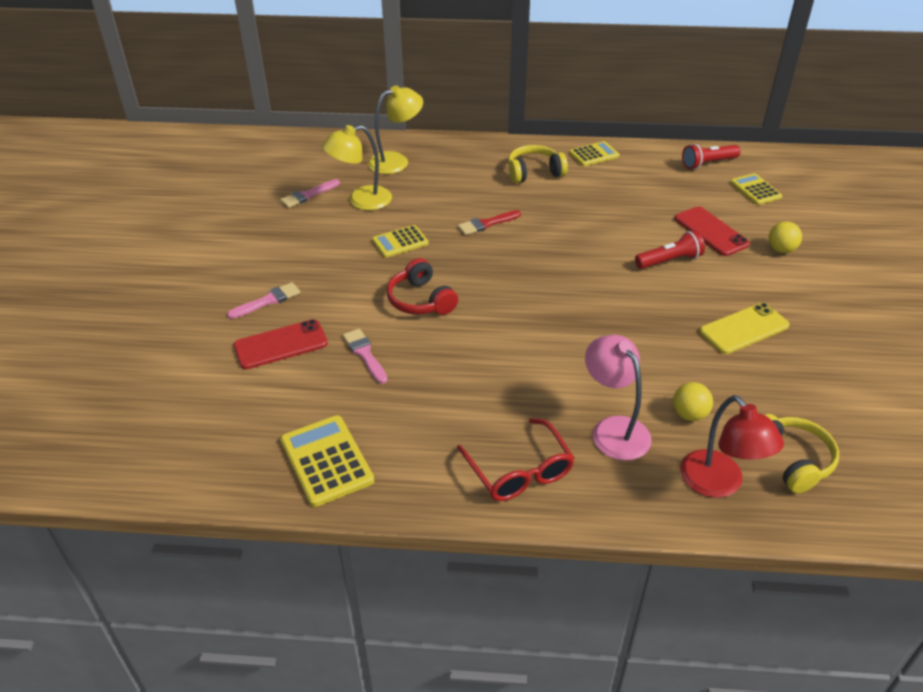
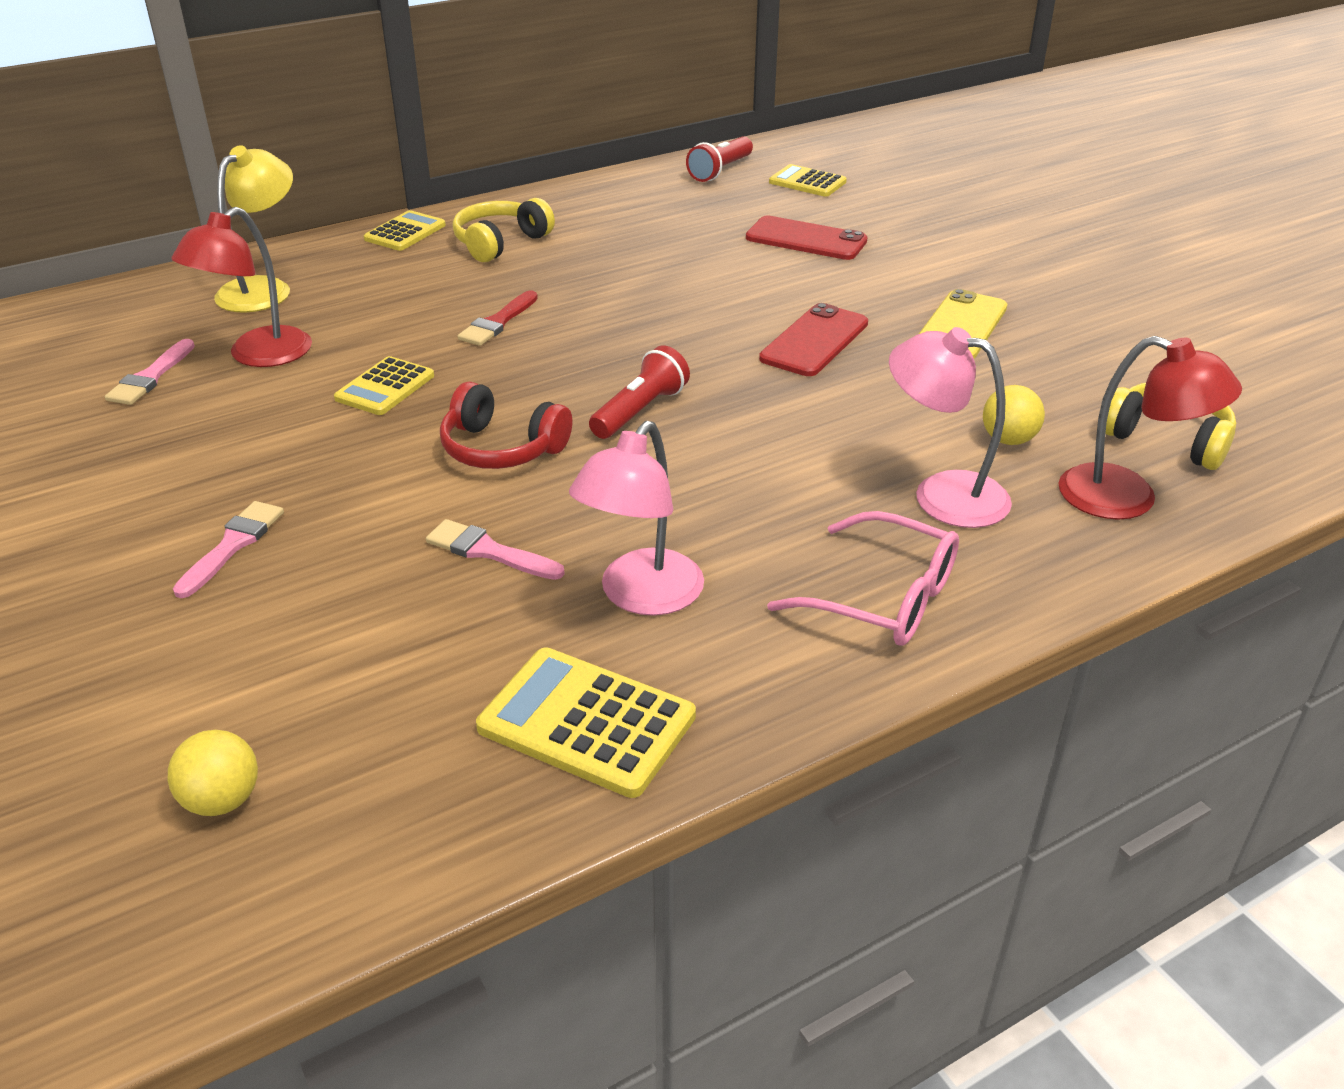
camera: 35 degrees left, 5 degrees down
(281, 345) = (326, 597): red phone -> red phone (814, 341)
(361, 200) = (258, 355): yellow lamp -> red lamp
(408, 411) = (641, 596): none -> pink lamp
(519, 471) = (883, 598): red glasses -> pink glasses
(594, 154) = (562, 200): yellow calculator -> yellow calculator (405, 232)
(669, 260) = (792, 285): red flashlight -> red flashlight (640, 411)
(781, 250) = (906, 233): yellow ball -> yellow ball (222, 800)

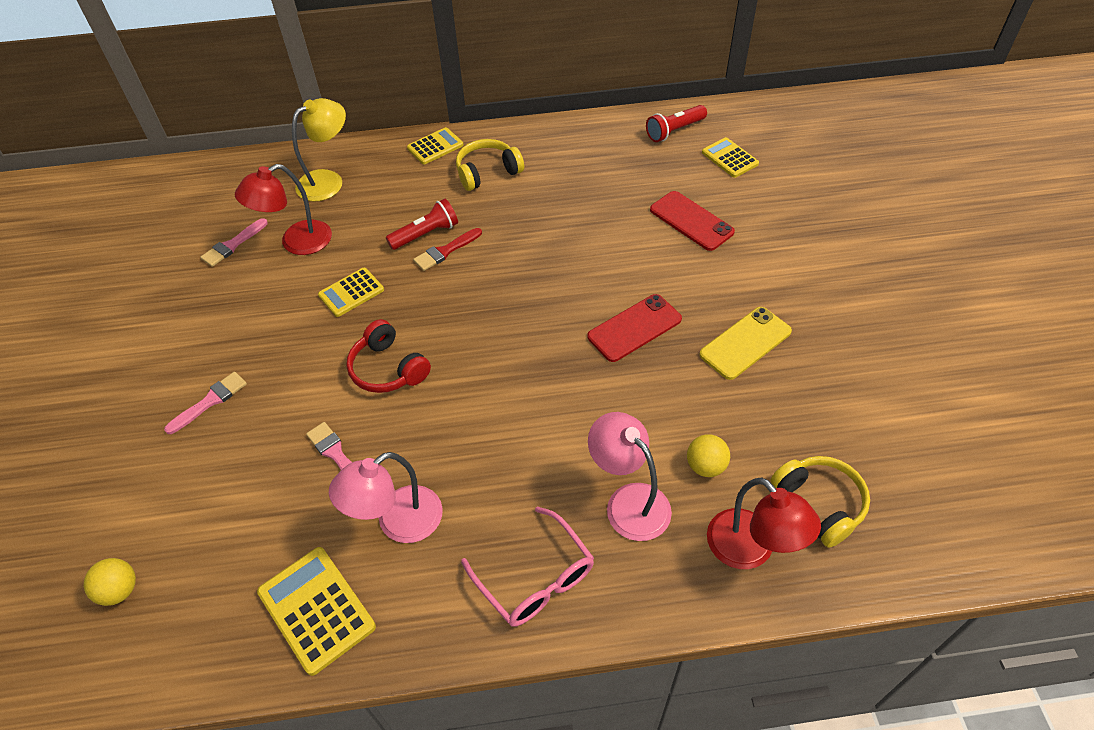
camera: 25 degrees right, 15 degrees up
(640, 411) = (486, 361): red flashlight -> red flashlight (426, 234)

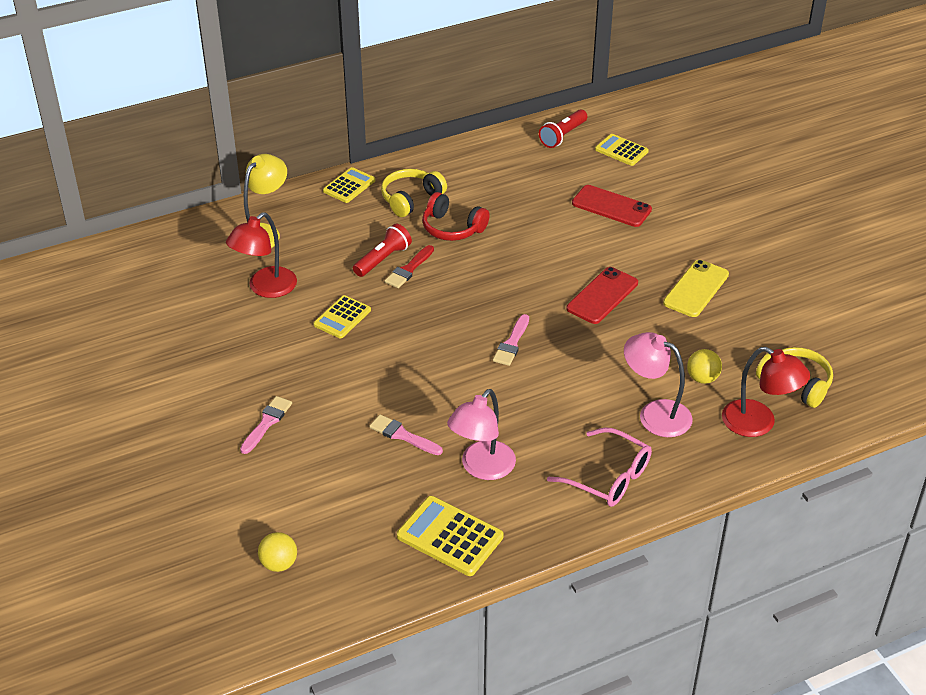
camera: 20 degrees left, 10 degrees down
(232, 245) = (205, 301): pink brush -> pink brush (512, 343)
(388, 369) = (410, 367): red headphones -> red headphones (452, 228)

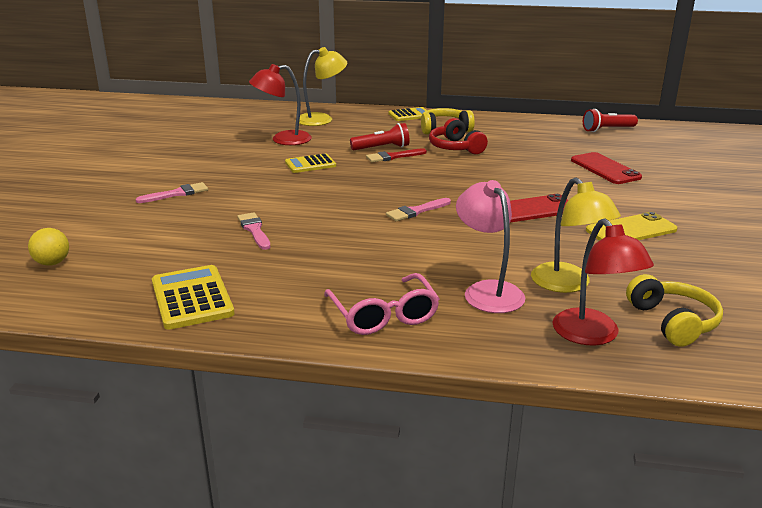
camera: 35 degrees right, 15 degrees down
(482, 468) = (283, 268): pink lamp -> none
(621, 150) = (651, 146): yellow calculator -> none
(702, 378) = (568, 284): yellow ball -> yellow lamp

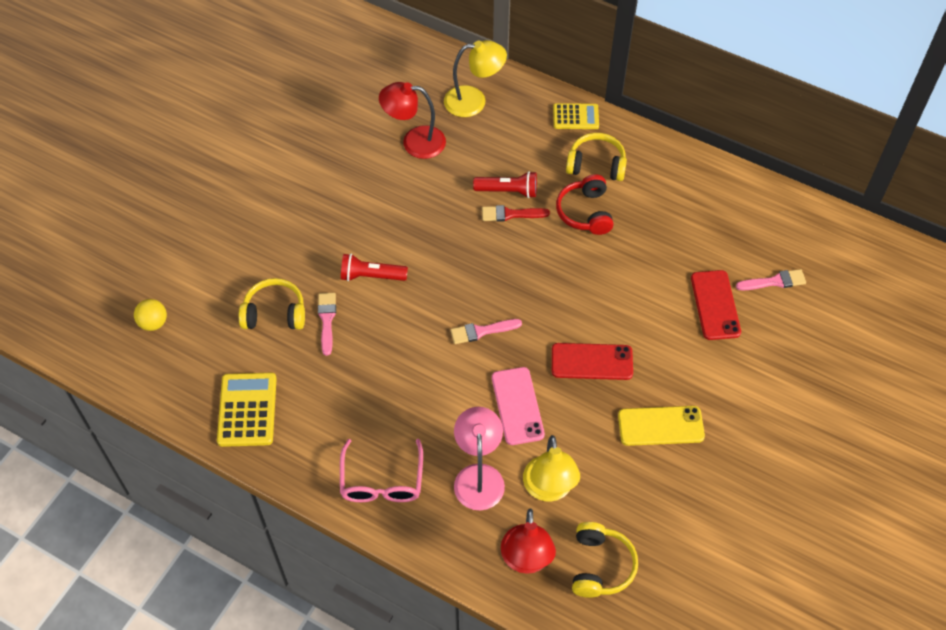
camera: 20 degrees right, 30 degrees up
(176, 194) = (278, 231): pink brush -> pink brush (774, 281)
(194, 235) = (274, 313): none -> yellow headphones
(310, 164) = (421, 207): yellow calculator -> none
(487, 243) = (517, 406): none -> pink phone
(607, 130) = (779, 217): red flashlight -> red flashlight (371, 276)

